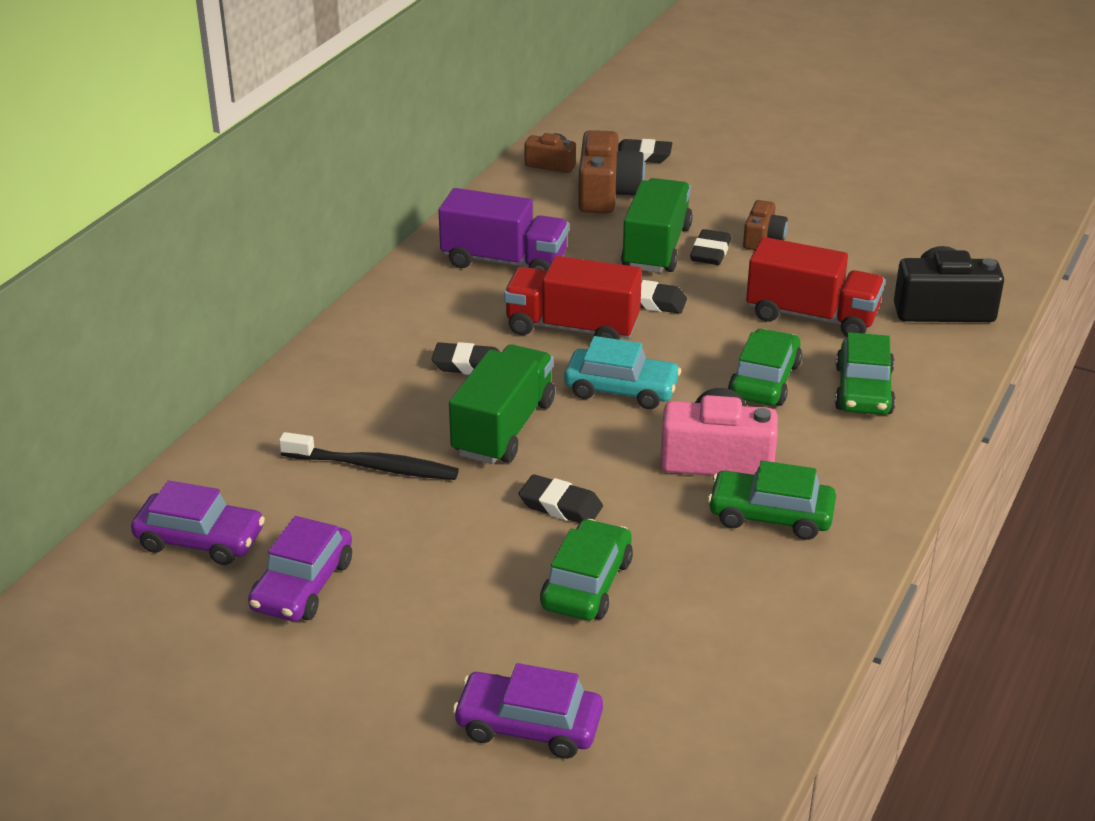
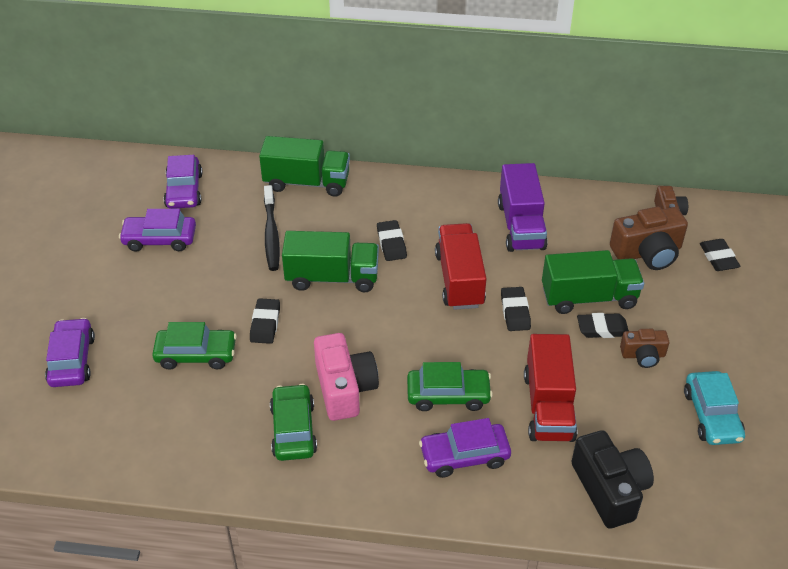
camera: 70 degrees right, 10 degrees up
(282, 412) = (306, 182): none -> green truck
(621, 389) = (400, 322): turquoise car -> turquoise car (711, 415)
(863, 390) = (464, 456): green car -> purple car

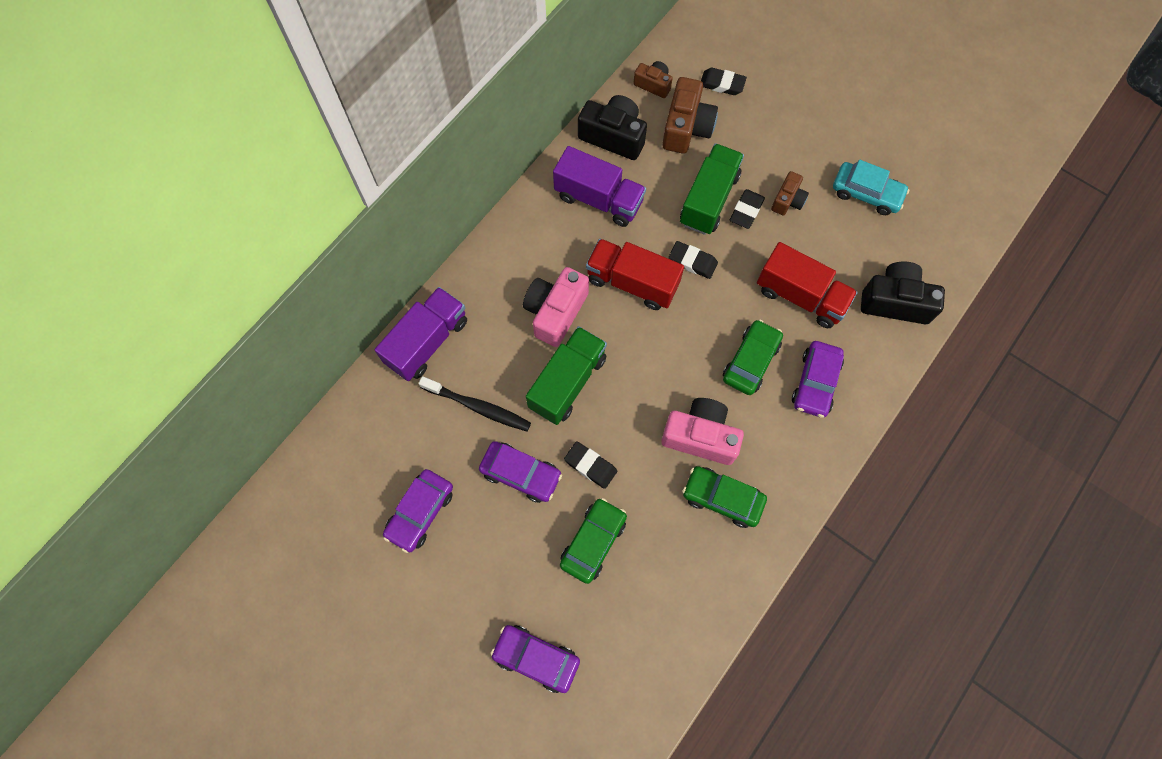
camera: 60 degrees left, 25 degrees up
(184, 190) = (363, 459): purple car -> purple car (521, 474)
(306, 182) = (427, 342): green truck -> purple truck
(391, 243) = (555, 312): black eraser -> pink camera
(590, 210) = (613, 136): none -> black camera

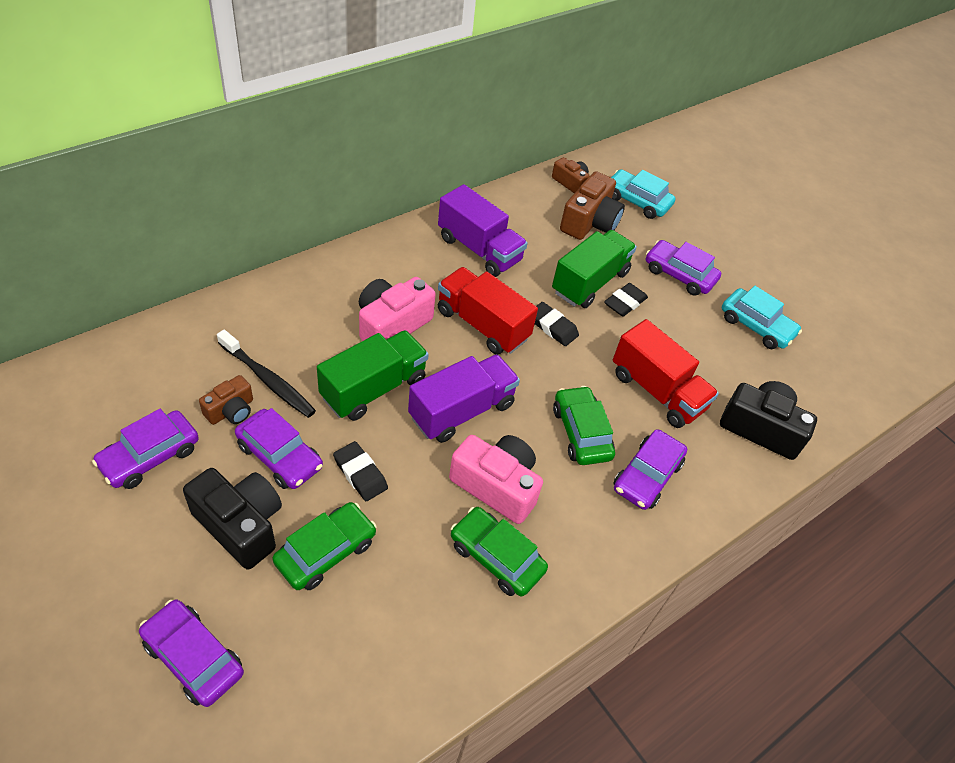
camera: 10 degrees right, 20 degrees down
(427, 342) = (248, 308): purple truck -> purple truck (461, 411)
(613, 136) = (515, 208): black camera -> black camera (240, 525)
(722, 84) = (637, 201): black eraser -> turquoise car
(751, 361) = (581, 432): green car -> green car turned 60 degrees counterclockwise
(784, 160) = (679, 275): none -> purple car
(788, 200) = (671, 307): brown camera -> brown camera (231, 410)

